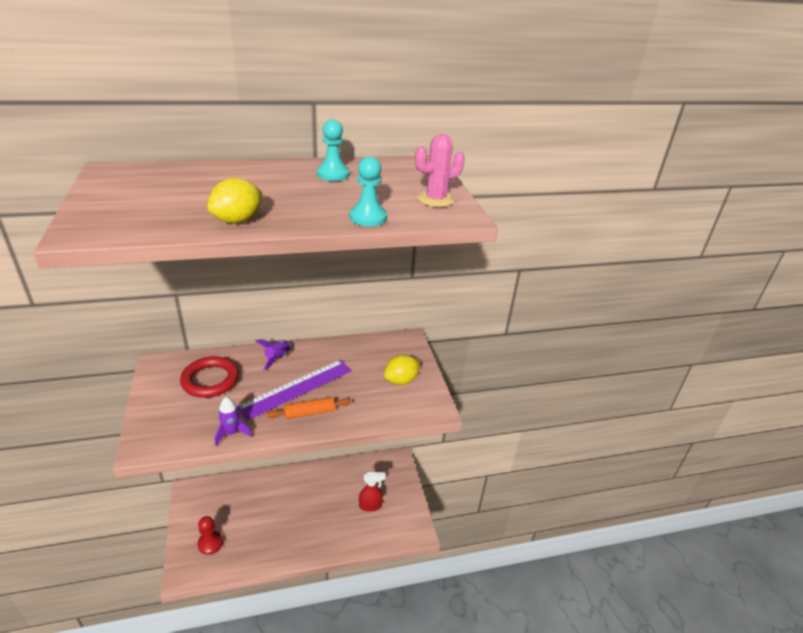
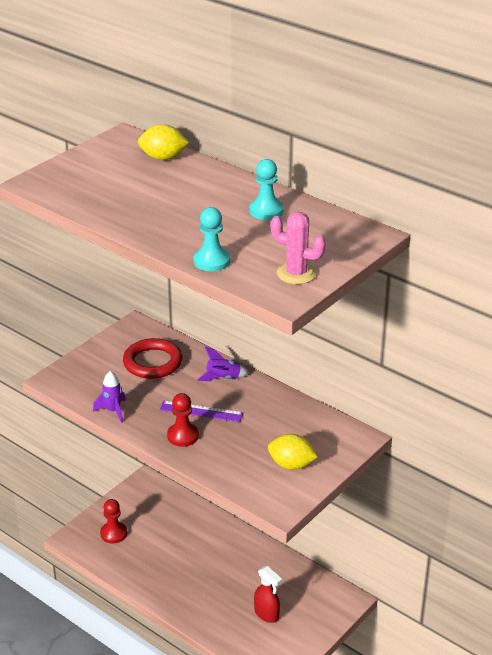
camera: 55 degrees right, 0 degrees up
(237, 220) = (126, 219): yellow lemon -> yellow lemon (163, 158)
(296, 388) = (201, 411): purple ruler -> purple ruler, size x0.62
(309, 413) = (183, 436): orange rolling pin -> red pawn

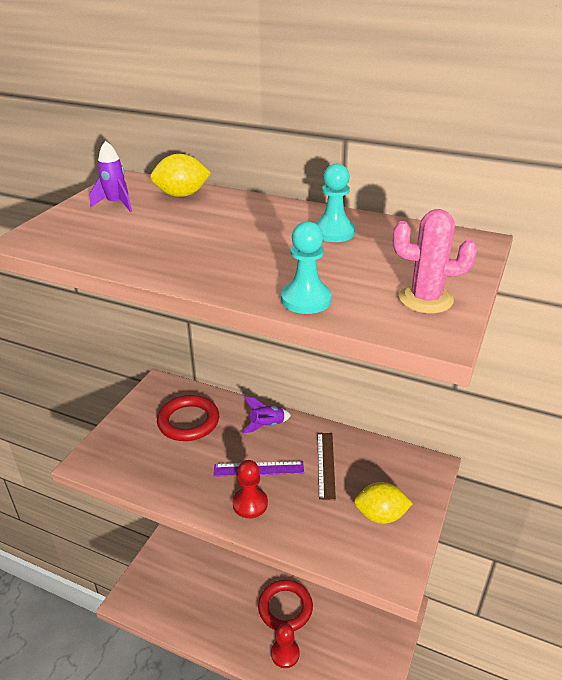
camera: 15 degrees left, 0 degrees up
(113, 411) = (163, 488): purple rocket -> purple rocket (116, 204)
(113, 533) = (164, 585): red pawn -> red pawn (285, 653)
(226, 576) = (285, 608): none -> red ring
(262, 419) = (326, 465): none -> brown ruler
(267, 614) = (337, 643): red spray bottle -> none

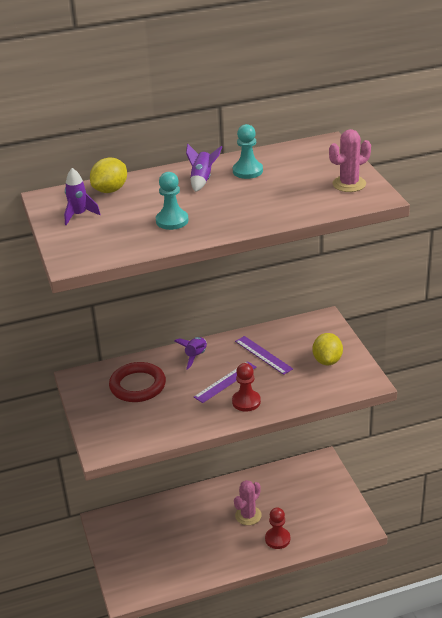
camera: 40 degrees left, 0 degrees up
(274, 221) = (202, 180): none -> purple rocket
(285, 608) = (248, 515): red ring -> pink cactus
(306, 300) = (296, 212): turquoise pawn -> turquoise pawn (172, 221)
(326, 465) = (263, 355): brown ruler -> purple ruler
(380, 515) = (327, 360): yellow lemon -> yellow lemon turned 45 degrees counterclockwise

